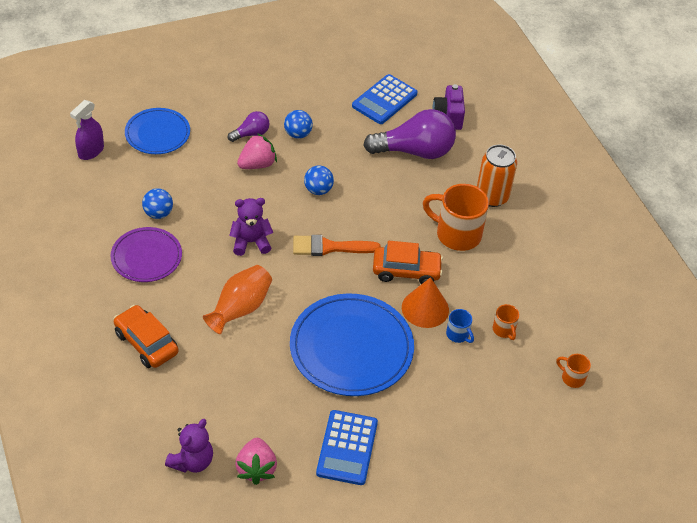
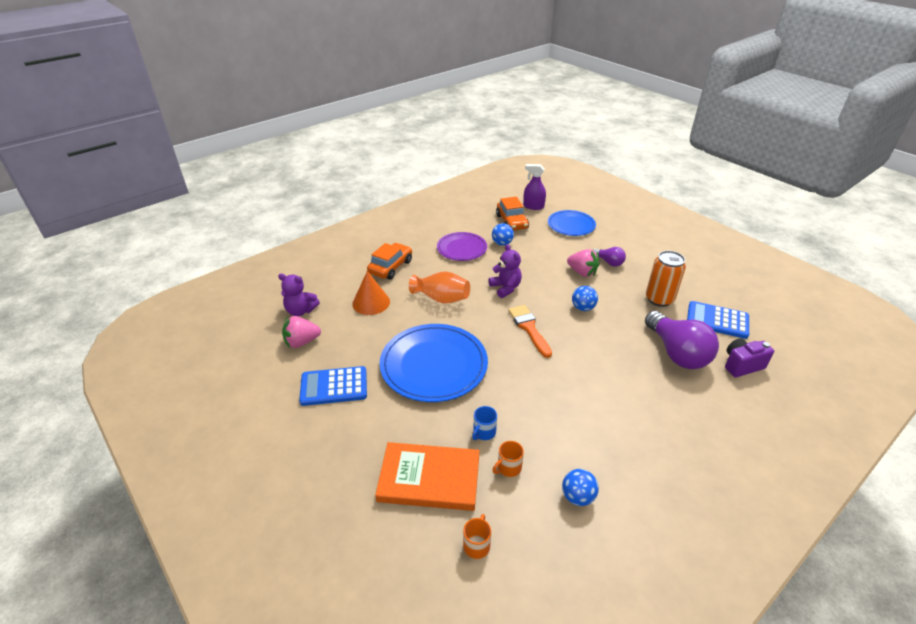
camera: 75 degrees right, 10 degrees down
(298, 134) = (630, 283): blue ball -> blue ball (577, 497)
(406, 271) = (535, 379): orange car -> orange car (512, 222)
(425, 308) = (501, 402): orange cone -> orange cone (371, 302)
(456, 234) = (602, 404): orange mug -> none
(492, 197) = (670, 420): orange can -> orange can (659, 299)
(497, 393) = (429, 479): none -> orange book

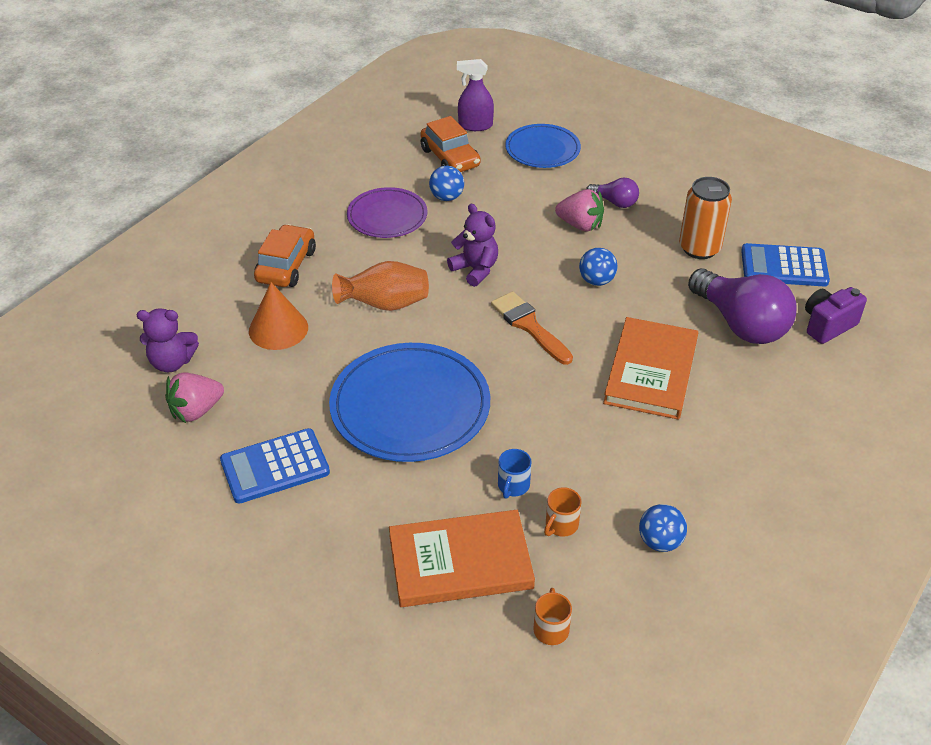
camera: 15 degrees left, 5 degrees up
(604, 373) = (651, 371): none -> orange book

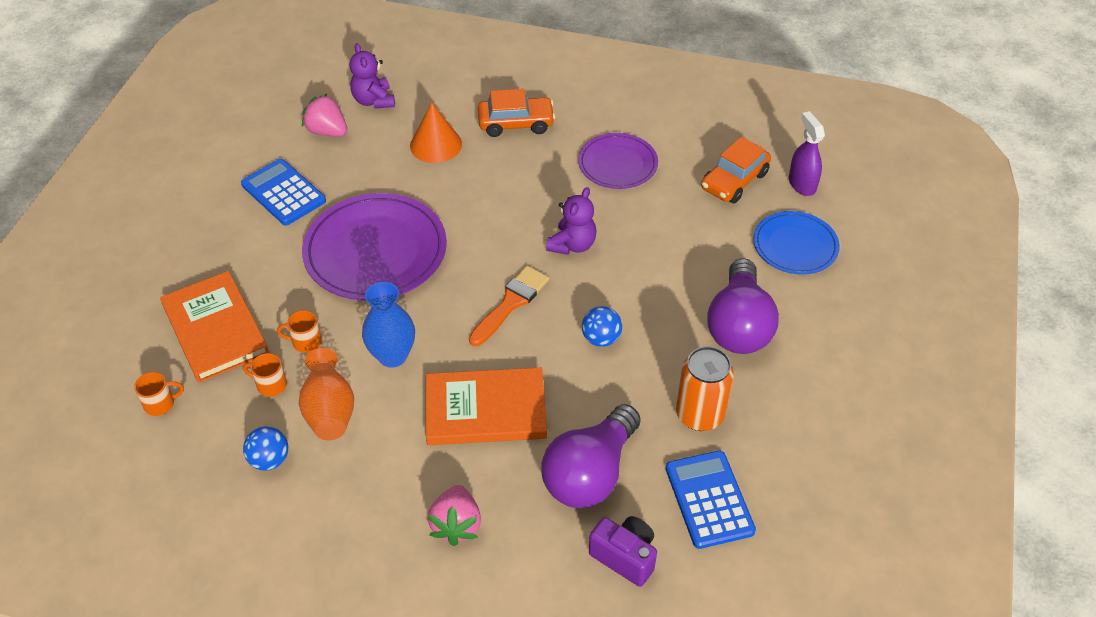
camera: 70 degrees right, 5 degrees up
(385, 303) = (497, 198): orange vase -> orange vase (329, 410)
(410, 406) = (375, 251): blue plate -> purple plate
(446, 197) = (670, 196): blue ball -> none
(513, 486) = (305, 342): blue mug -> orange mug
(560, 422) = (392, 356): none -> blue vase
(580, 225) = (683, 306): pink strawberry -> pink strawberry (456, 525)
(615, 202) = (738, 325): purple light bulb -> purple light bulb, size x2.02

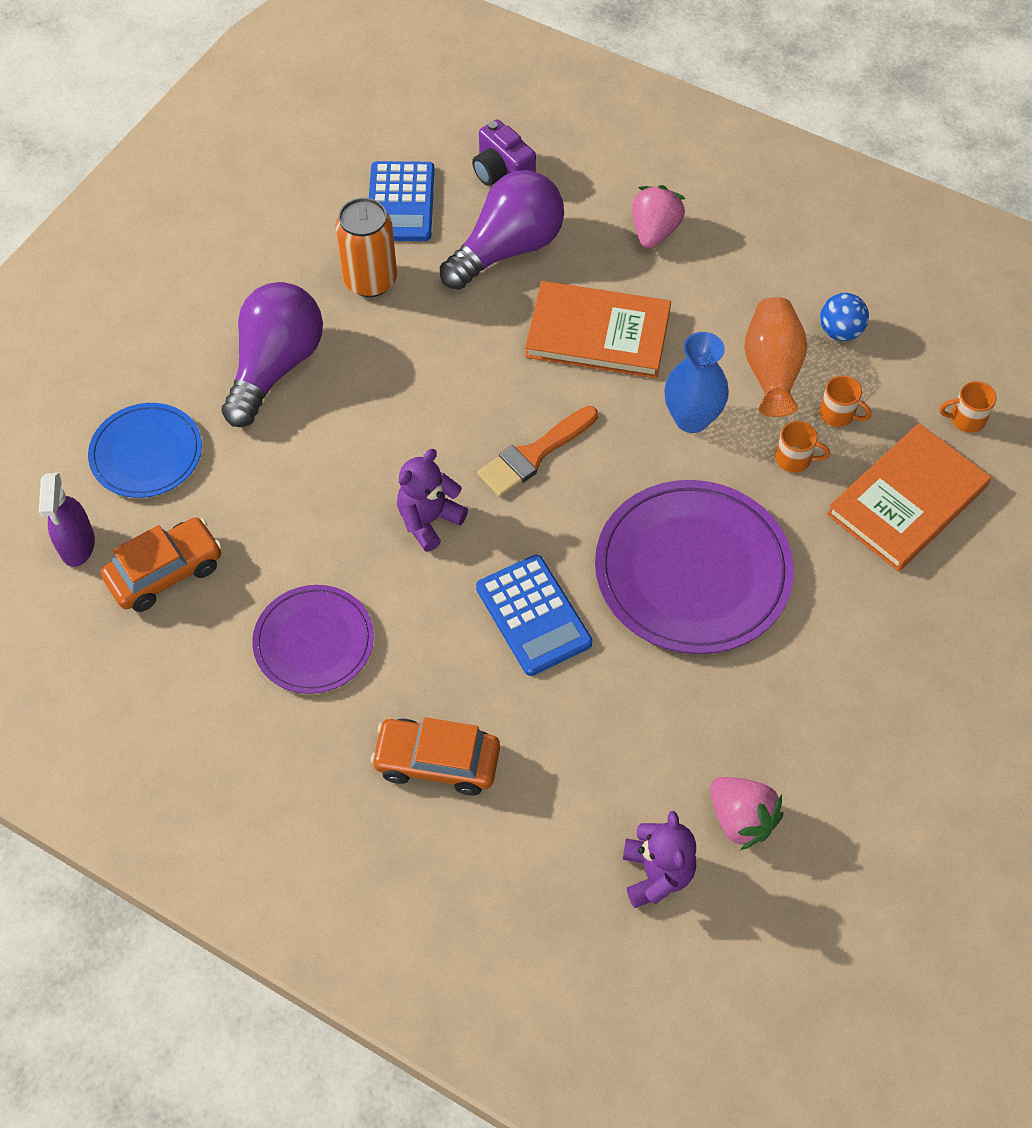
camera: 165 degrees left, 10 degrees up
(215, 329) = (907, 500): orange book -> orange book turned 60 degrees clockwise
(283, 193) = (816, 705): blue calculator -> blue calculator (533, 615)
(436, 145) = (573, 747): orange cone -> none
(601, 338) = (441, 386): blue ball -> none

